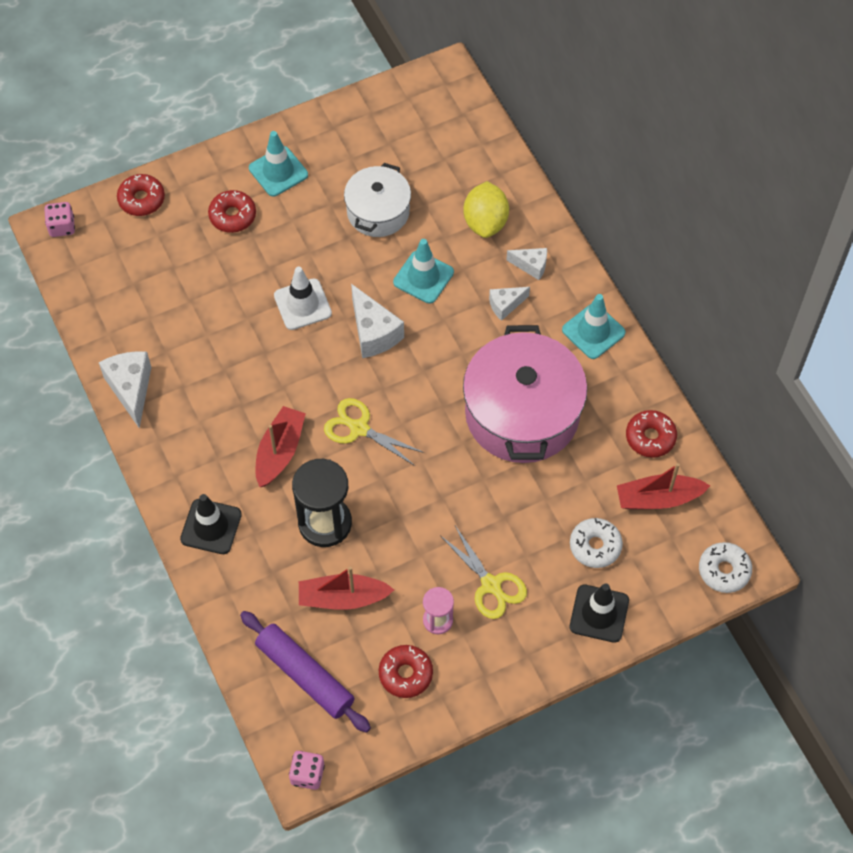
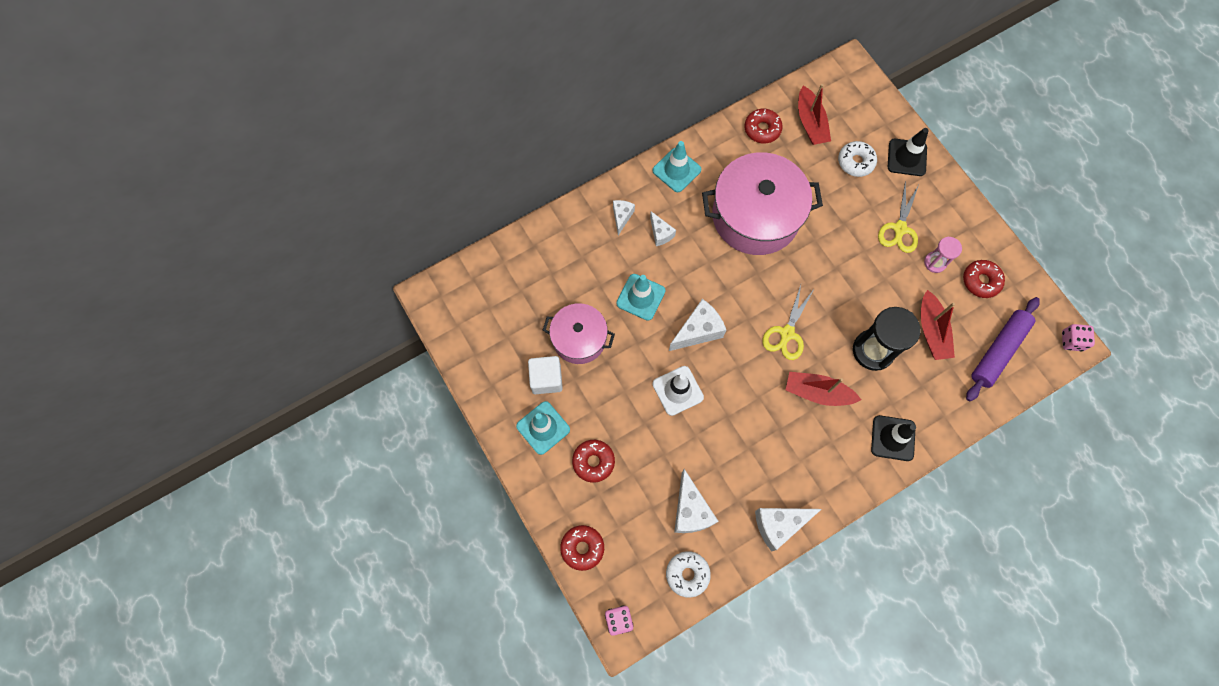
camera: 95 degrees left, 10 degrees up
(163, 303) = (690, 510): none -> white cheese
(334, 177) = (546, 379): none -> white cube
(378, 212) = (579, 339): white pot -> pink pot
(485, 222) = (582, 253): yellow lemon -> none
(491, 585) = (899, 229): yellow scissors -> yellow scissors turned 150 degrees clockwise
(724, 570) = (858, 82): white donut -> white donut (687, 574)

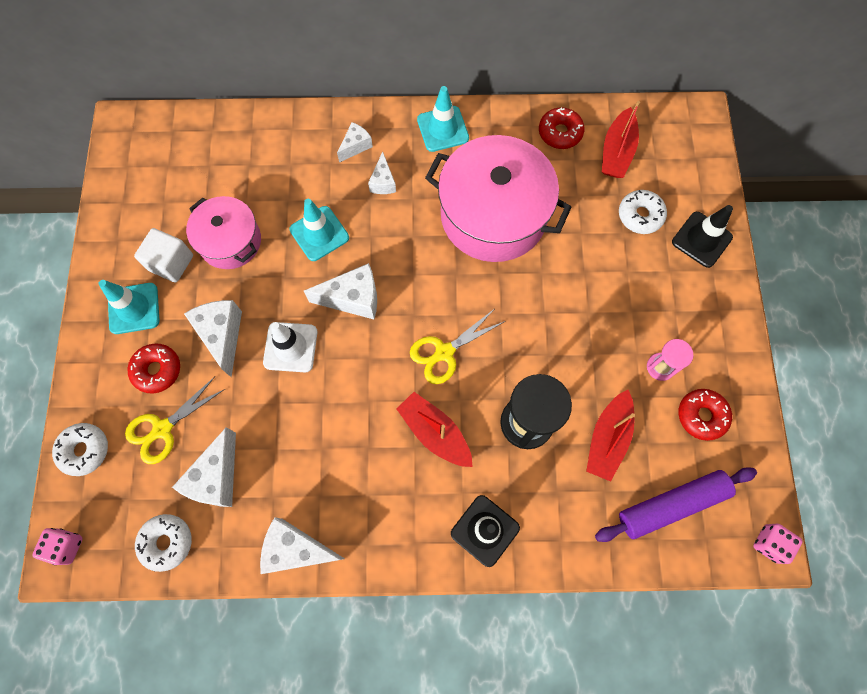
camera: 30 degrees right, 0 degrees up
(582, 548) = (84, 450): red donut -> white donut
(623, 410) = (222, 335): none -> white cheese
(899, 229) = (643, 310): yellow scissors -> yellow scissors (162, 429)

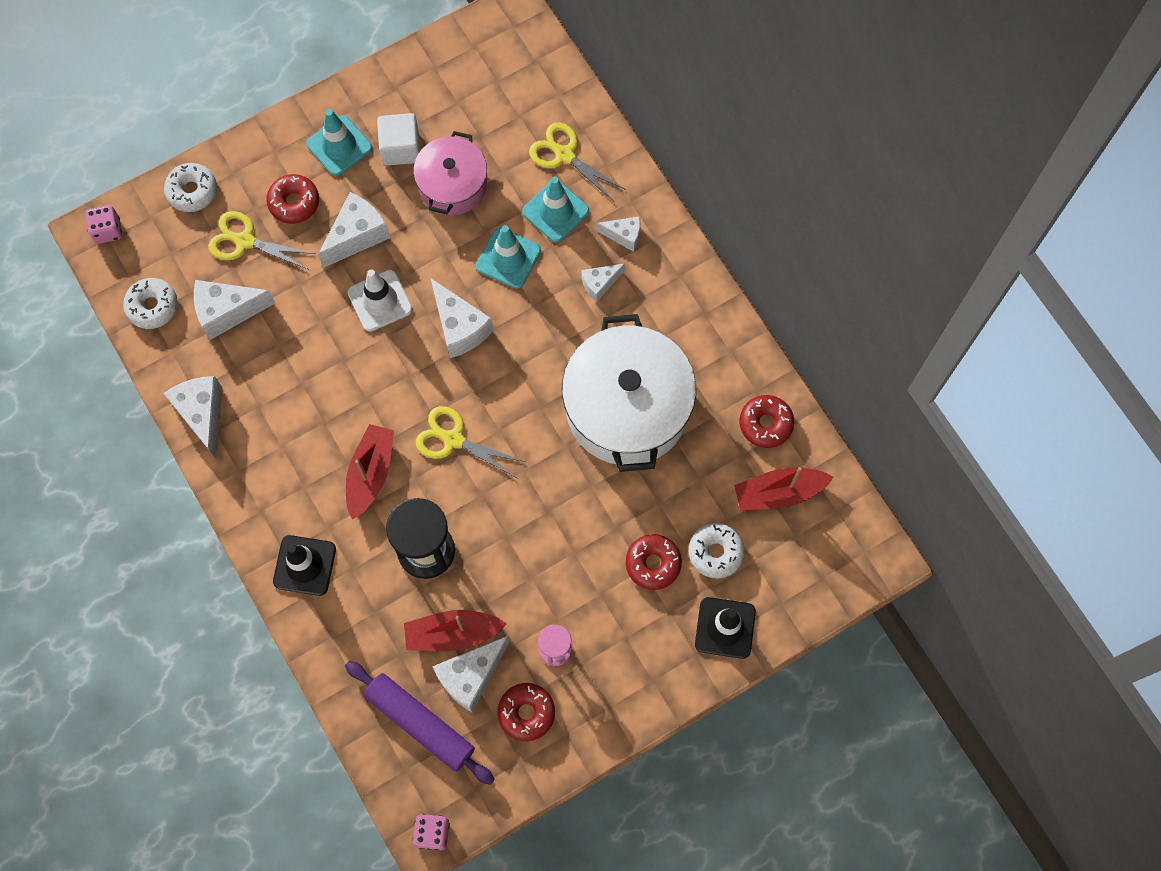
camera: 60 degrees right, 0 degrees up
(263, 151) = (564, 155): none -> yellow scissors
(443, 129) = (696, 306): turquoise traffic cone -> turquoise traffic cone (555, 211)
(493, 215) = (627, 408): pink pot -> white pot
(626, 262) = (653, 564): none -> red donut
(650, 443) = (471, 676): none -> white cheese

